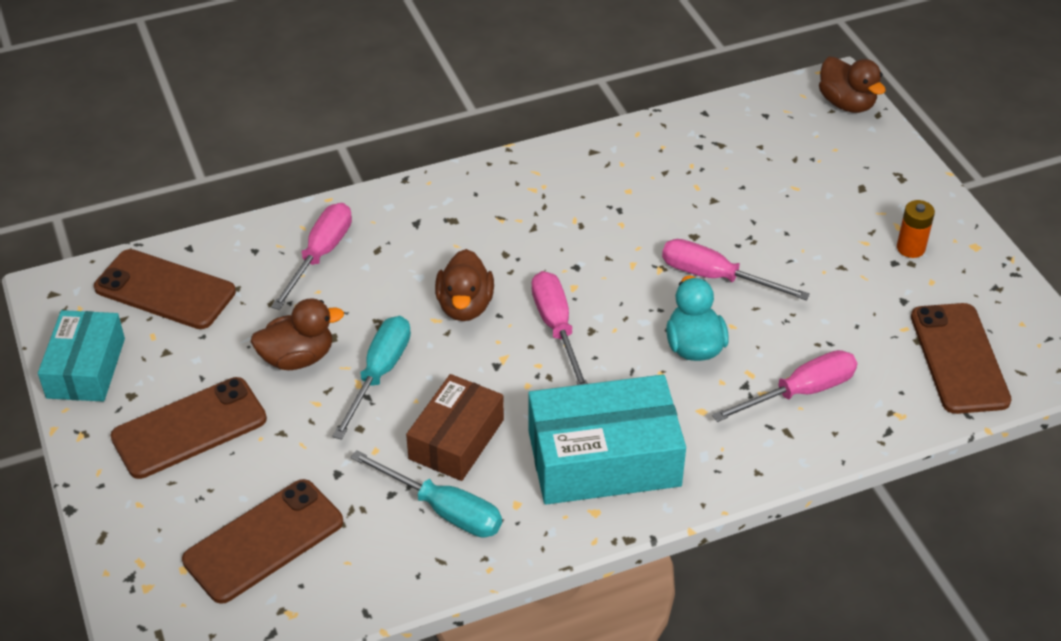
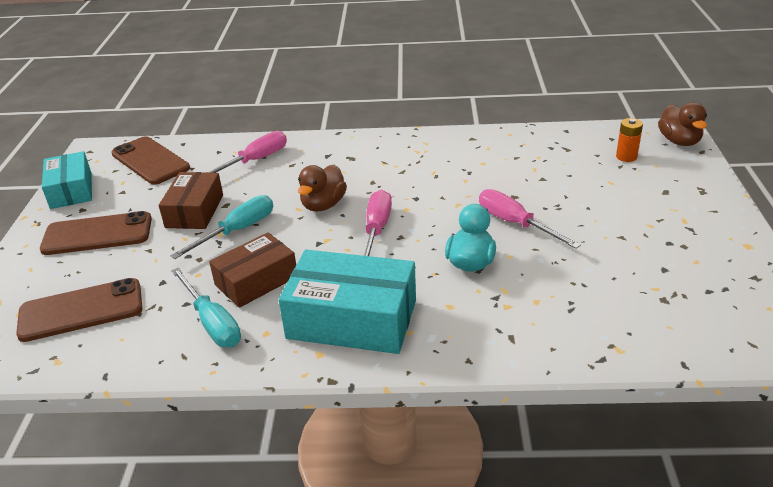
camera: 25 degrees right, 10 degrees down
(86, 368) = (71, 190): turquoise box -> turquoise box turned 45 degrees counterclockwise
(298, 358) = (194, 211): brown duck -> brown box
(800, 392) = (539, 312): pink screwdriver -> none
(910, 248) = (688, 236): orange battery -> orange battery (626, 157)
(959, 358) = (696, 320): brown phone -> none

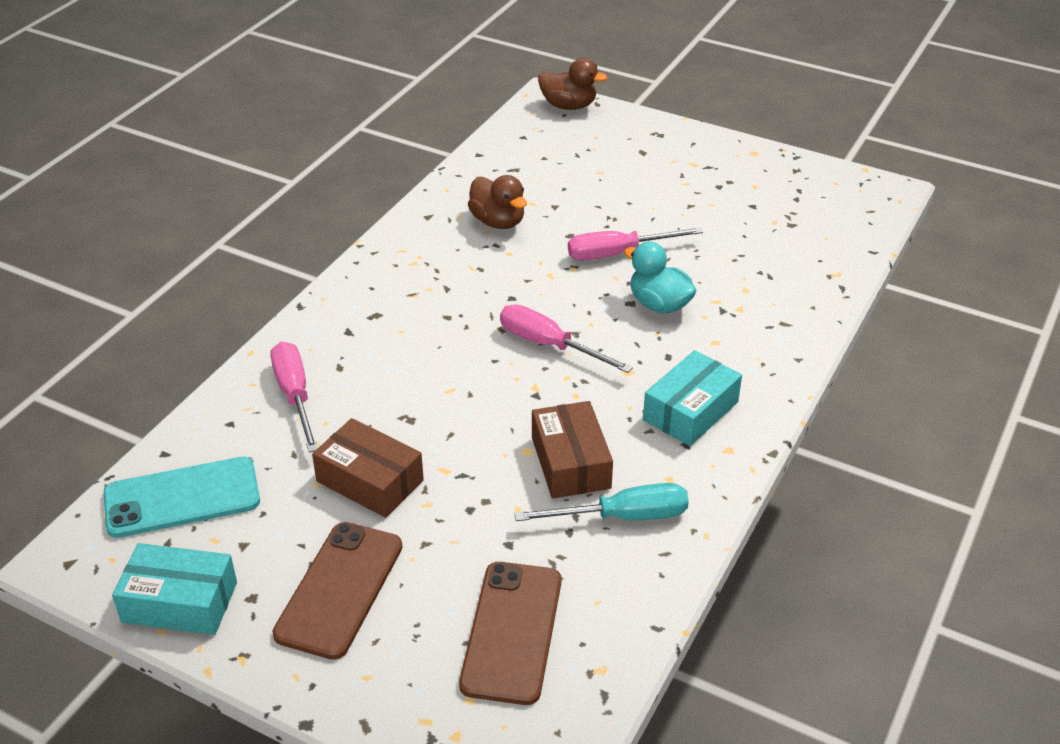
camera: 65 degrees left, 5 degrees up
(150, 161) = (182, 498): brown phone -> turquoise phone
(237, 231) = (453, 453): turquoise screwdriver -> none
(323, 205) = (461, 368): brown duck -> brown duck (498, 222)
(352, 319) = (690, 411): turquoise box -> turquoise box, size x0.65
(626, 157) = (565, 144): orange battery -> none

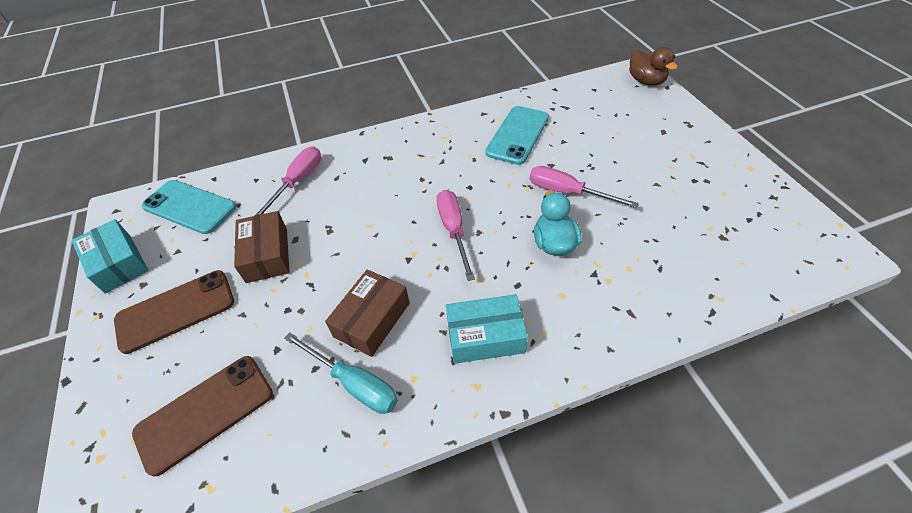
camera: 45 degrees right, 10 degrees up
(498, 222) = (517, 135): brown duck -> turquoise phone

